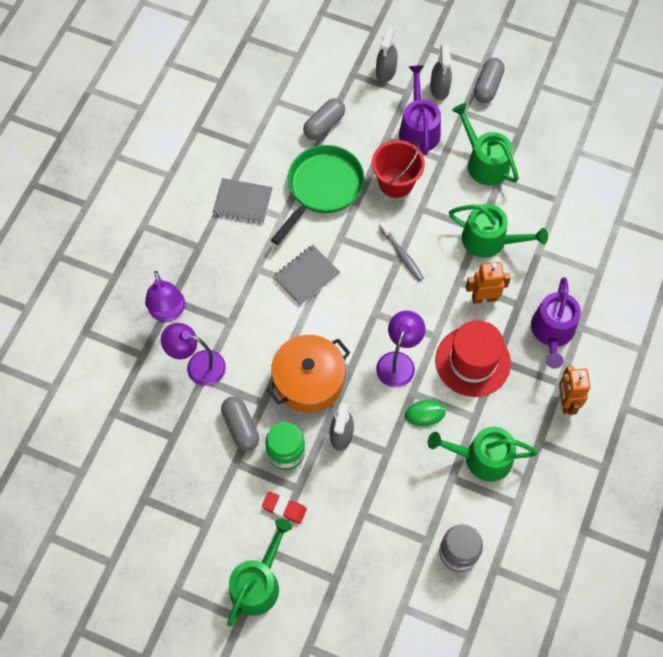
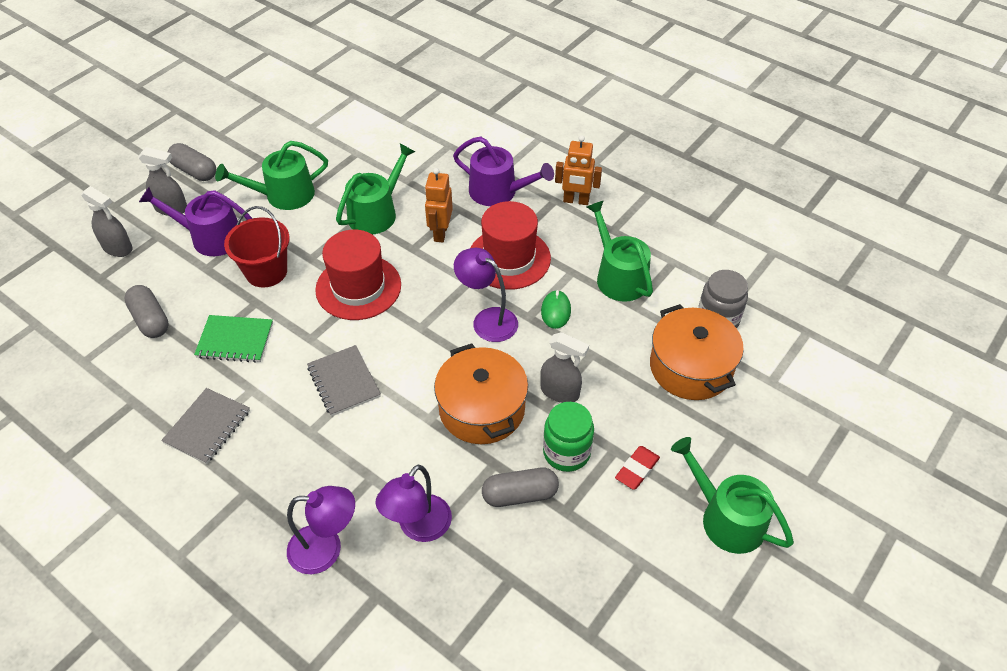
camera: 75 degrees left, 15 degrees down
(322, 188) = (235, 340): green pan -> green notebook
(397, 536) = (690, 367): none -> orange pot
(401, 254) = (358, 287): grey toothbrush -> red hat
(482, 458) = (618, 276): green watering can -> green watering can turned 135 degrees clockwise

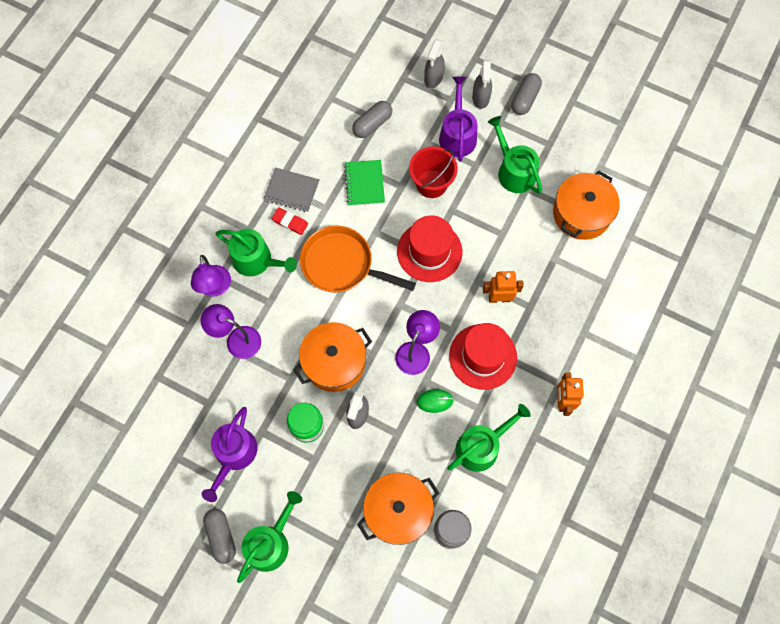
camera: 80 degrees right, 20 degrees up
(344, 382) = (341, 264): grey notebook -> orange pan
(360, 150) = (581, 213): none -> orange pot
(376, 213) = (510, 244): green watering can -> green watering can (256, 260)
(498, 192) = (558, 335): purple watering can -> purple watering can (234, 454)
(520, 494) = (269, 399): grey capsule -> grey capsule (221, 536)
(637, 469) = (300, 477): red eraser -> red eraser (290, 222)

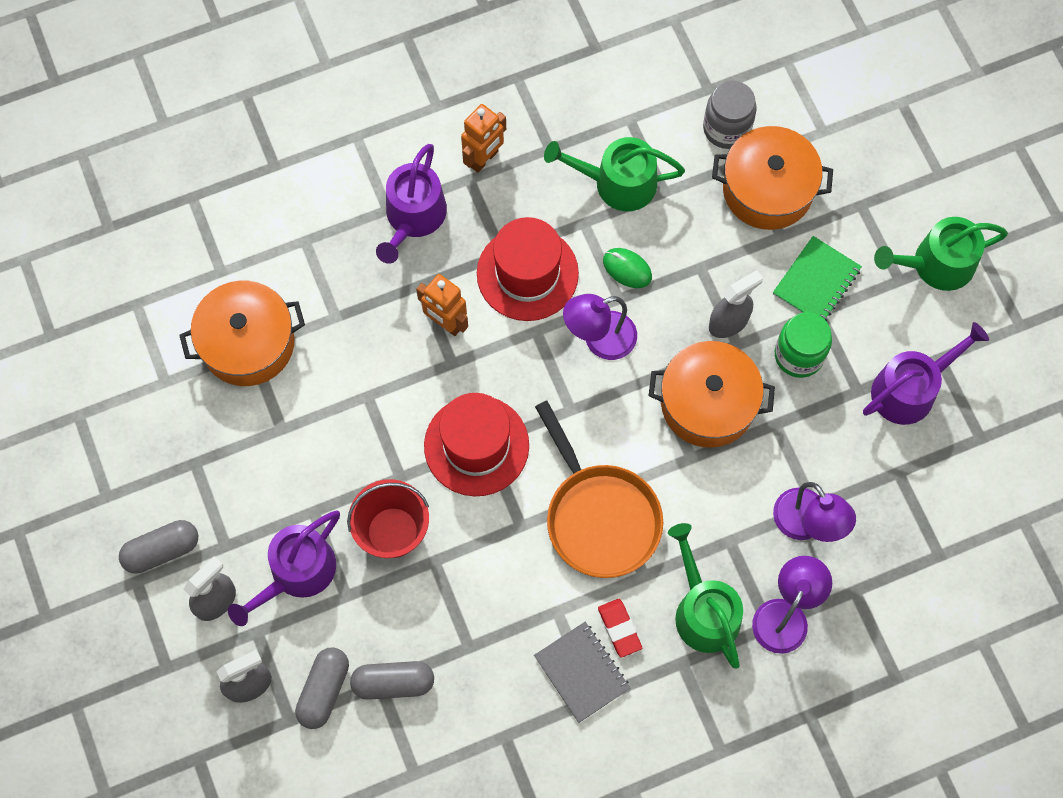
camera: 140 degrees left, 0 degrees up
(221, 536) = (988, 312): grey capsule -> grey capsule (324, 690)
(364, 184) = (478, 603): green notebook -> green notebook (816, 282)
(514, 171) = (274, 464): green watering can -> none
(567, 339) = (413, 217): none -> purple watering can

